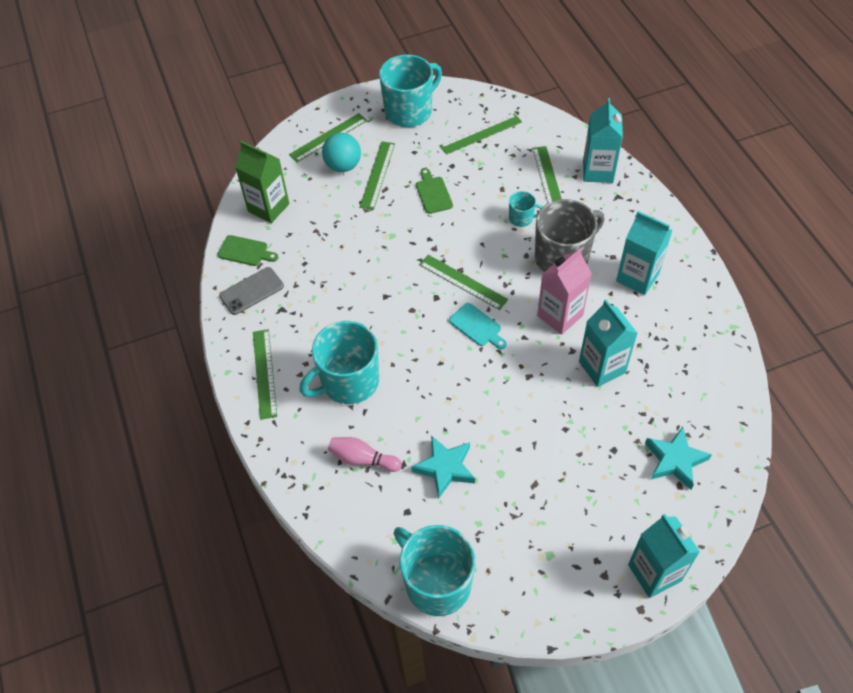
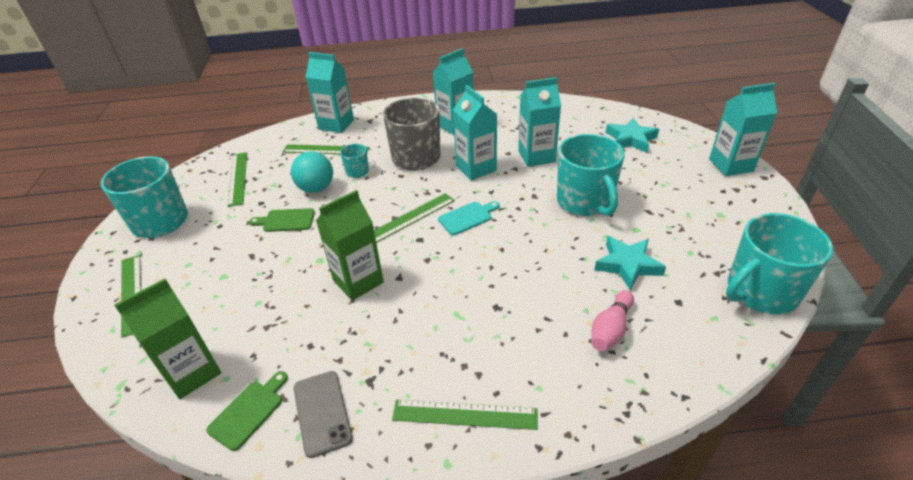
camera: 75 degrees left, 15 degrees down
(343, 166) = (188, 286): turquoise ball -> turquoise ball (316, 188)
(349, 381) = (503, 326): turquoise mug -> turquoise mug (585, 201)
(374, 270) = (358, 281): none -> green carton
(377, 175) = (226, 258): green ruler -> none
(560, 315) = (476, 168): pink carton -> turquoise carton

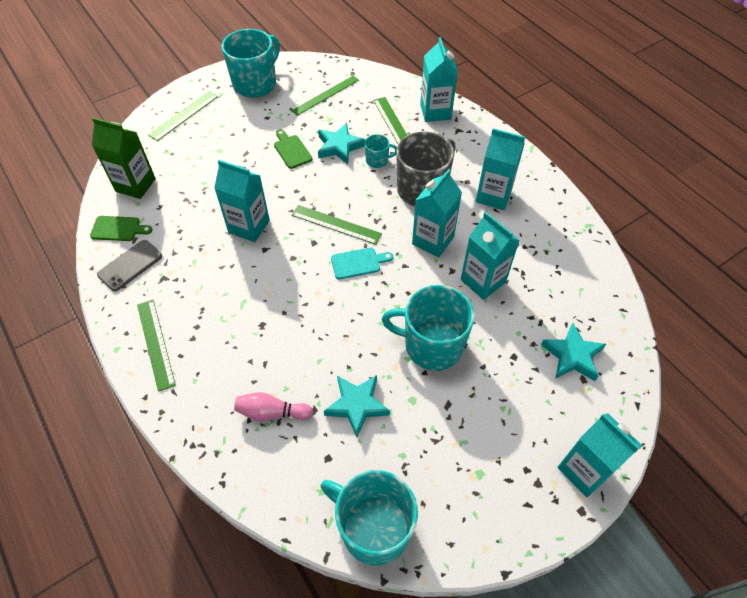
camera: 60 degrees right, 15 degrees up
(316, 188) = (339, 147): turquoise ball -> turquoise star
(358, 281) = (249, 226): green carton -> turquoise carton
(467, 217) = (358, 263): turquoise cutting board -> turquoise cutting board turned 45 degrees counterclockwise
(585, 201) = (432, 345): turquoise mug -> turquoise mug turned 60 degrees clockwise

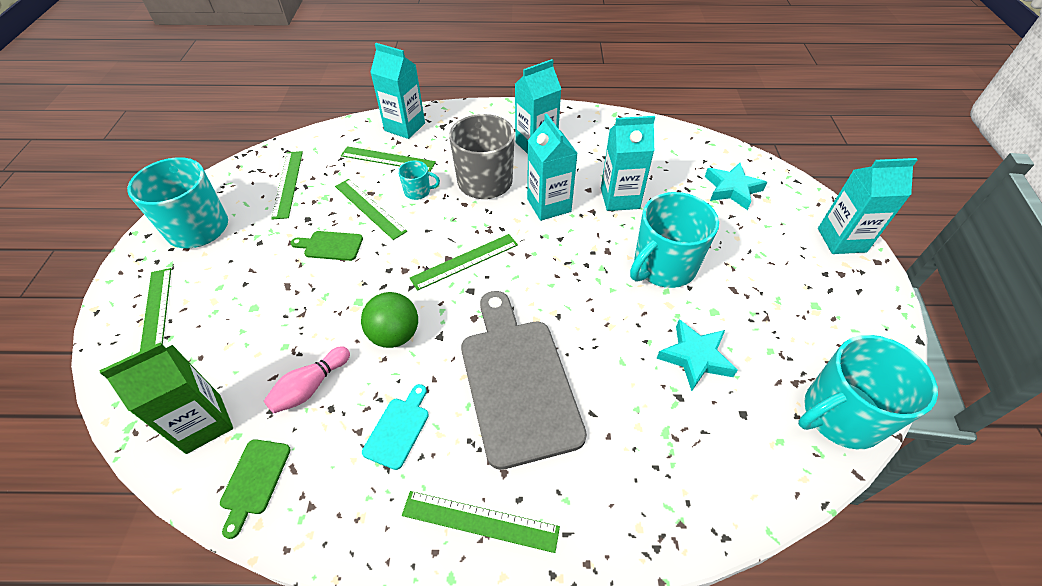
camera: 55 degrees left, 5 degrees down
(118, 229) = (254, 480): green cutting board -> green cutting board turned 150 degrees clockwise
(130, 265) = (330, 494): grey phone -> none
(249, 226) = (395, 335): turquoise carton -> green ball
(260, 309) = (517, 381): none -> grey cutting board
(272, 412) = (660, 438): pink bowling pin -> pink bowling pin (311, 387)
(339, 147) = (369, 208): turquoise star -> green ruler
(358, 263) = (528, 269): turquoise cutting board -> turquoise cutting board (398, 429)
(377, 160) = (418, 191): turquoise mug -> turquoise mug turned 60 degrees clockwise

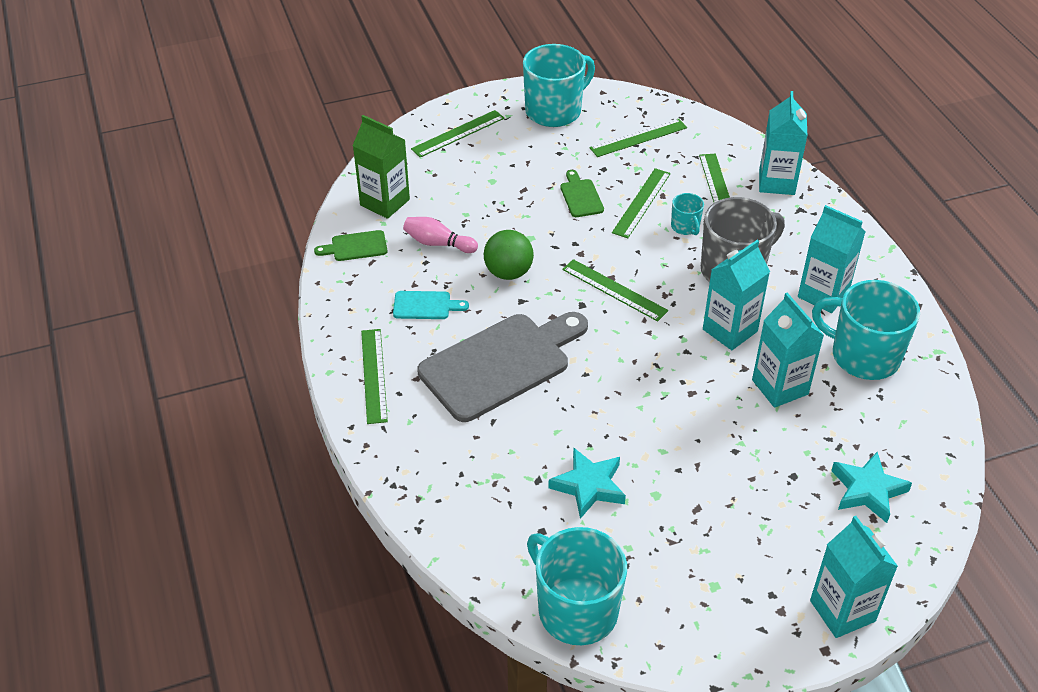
camera: 70 degrees right, 5 degrees down
(663, 266) = (696, 443): turquoise mug -> turquoise mug (863, 356)

